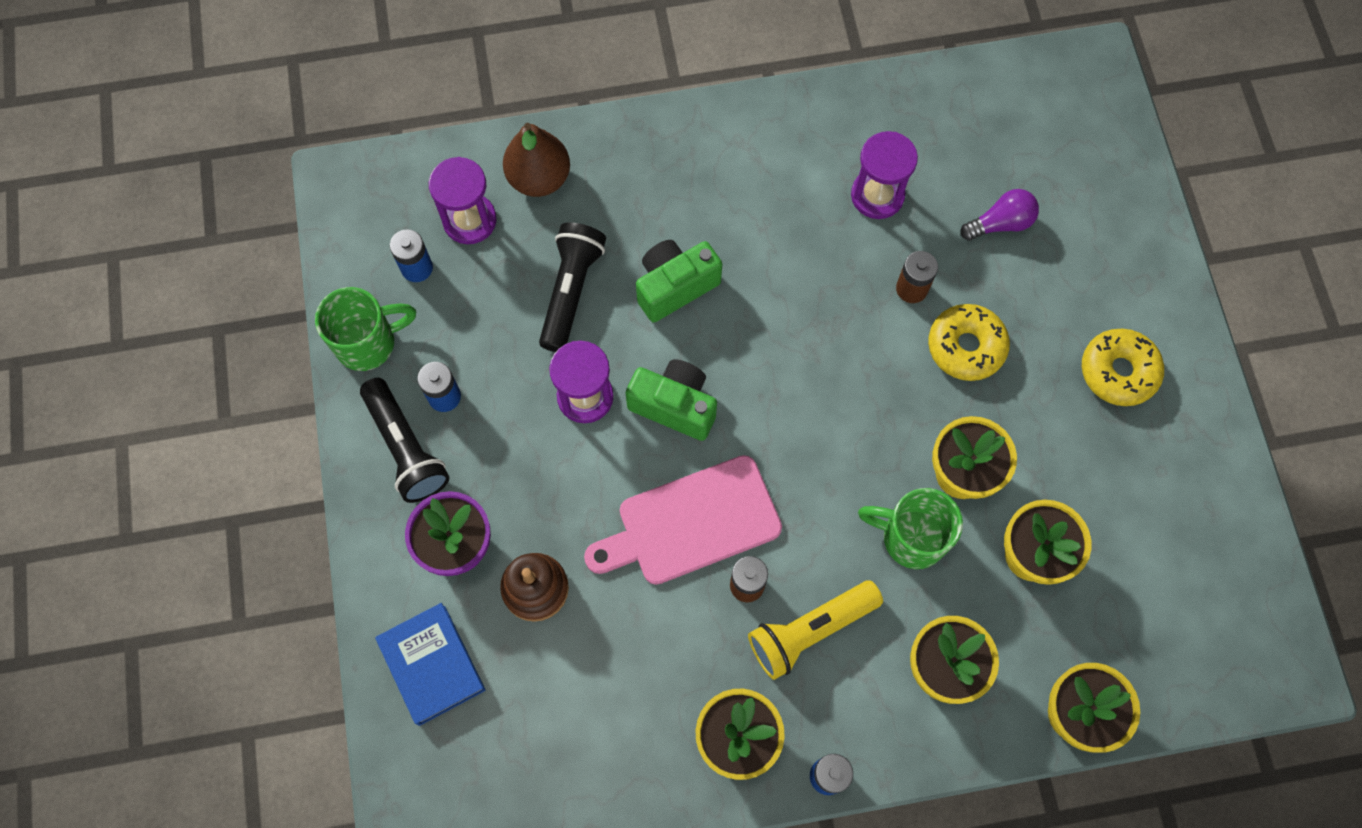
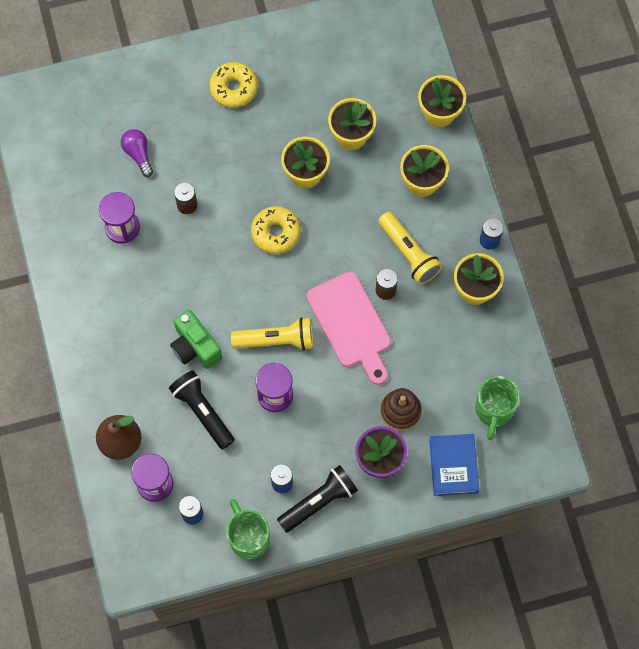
camera: 95 degrees left, 0 degrees up
(432, 665) = (453, 466): blue book -> blue book turned 60 degrees counterclockwise
(571, 291) = (203, 411): black flashlight -> black flashlight turned 45 degrees clockwise
(674, 406) = (276, 340): green camera -> yellow flashlight
(911, 537) = (347, 200): green mug -> green mug (494, 410)
(966, 347) = (224, 173): yellow donut -> yellow donut (276, 233)

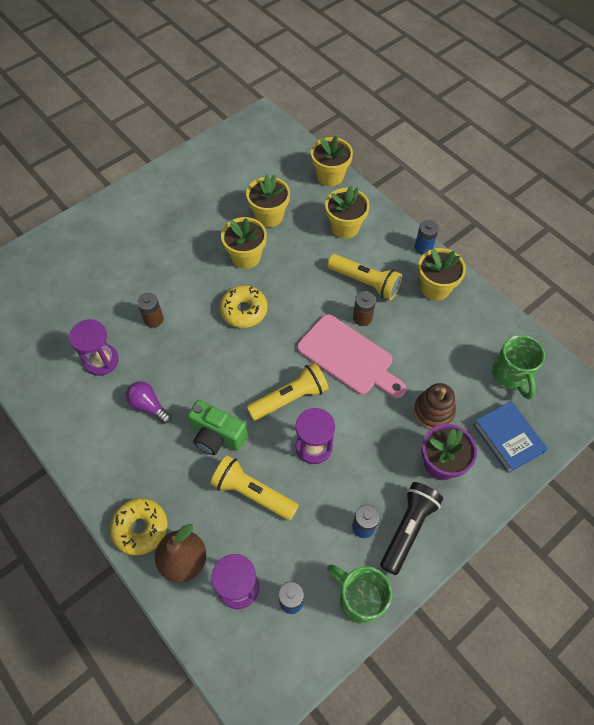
camera: 25 degrees left, 10 degrees down
(138, 154) = (91, 296): purple light bulb -> purple light bulb (149, 406)
(203, 411) = (253, 493): black flashlight -> yellow flashlight
(233, 88) = (153, 218): yellow donut -> yellow donut (140, 528)

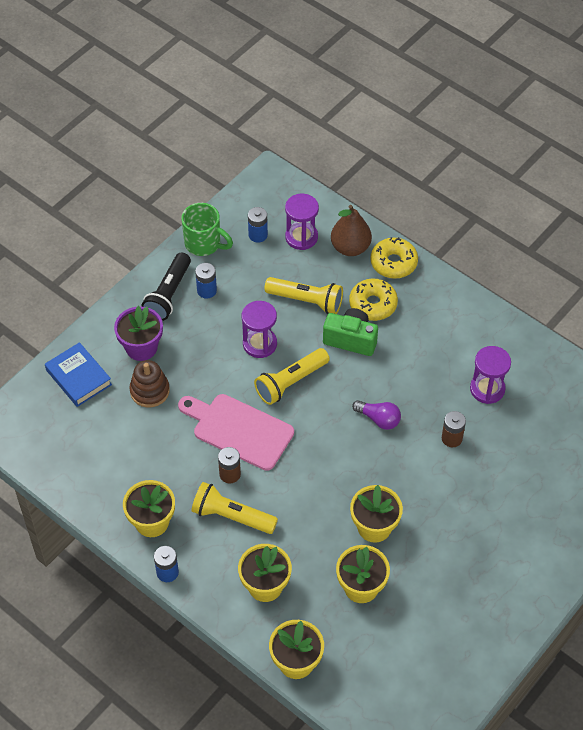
camera: 170 degrees right, 5 degrees down
(149, 406) = (423, 355): purple light bulb -> purple light bulb (378, 419)
(244, 311) = (359, 462): yellow donut -> yellow donut (373, 304)
(511, 375) = (71, 436): green mug -> none

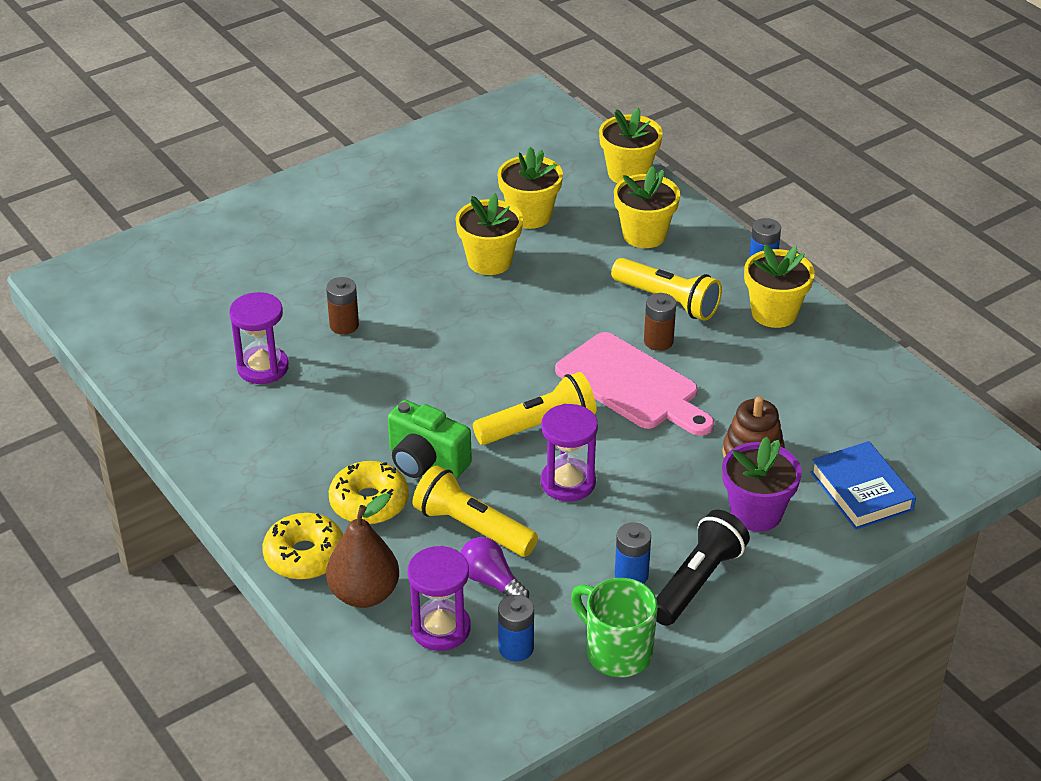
camera: 165 degrees left, 15 degrees down
(378, 419) = (431, 362): purple light bulb -> purple light bulb (491, 581)

